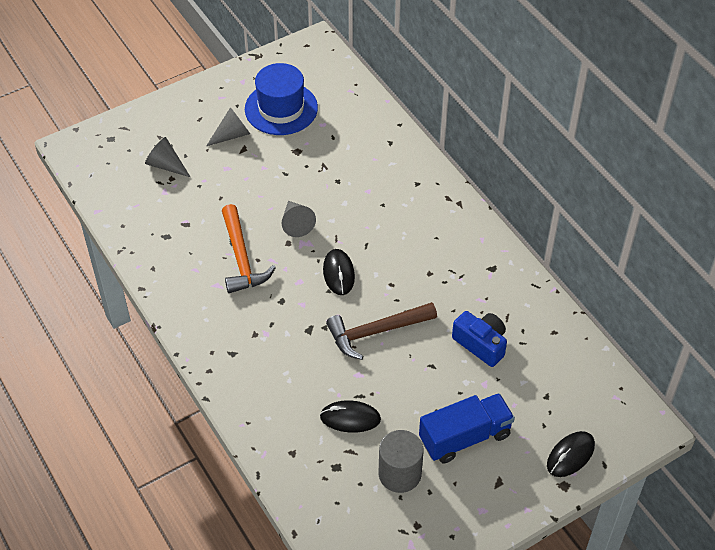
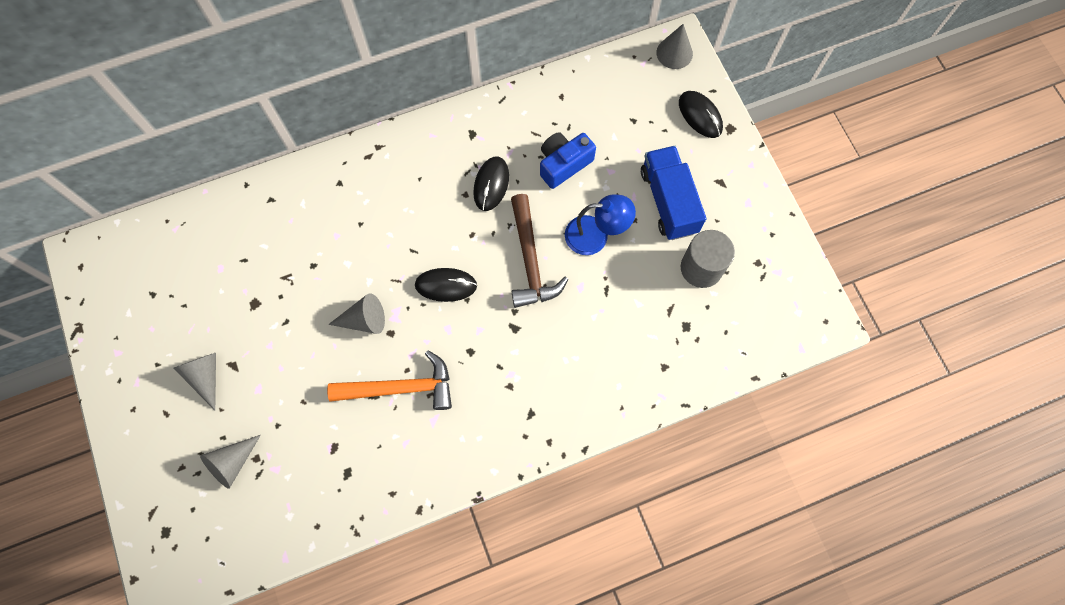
camera: 80 degrees left, 20 degrees up
(281, 108) = (179, 312): blue hat -> none
(350, 418) = (631, 303): black mouse -> black mouse (491, 184)
(413, 380) = (596, 235): none -> blue lamp
(637, 424) = (674, 53): none -> grey cone

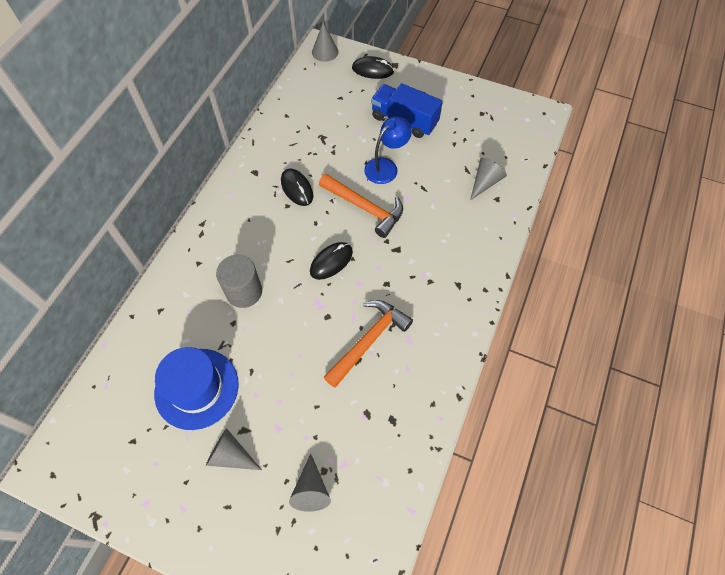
camera: 45 degrees left, 10 degrees down
(233, 296) = (196, 388): none -> blue hat
(364, 320) = (302, 324): grey cone -> grey cone (485, 182)
(530, 260) = (365, 208): brown hammer -> orange hammer
(563, 164) = (327, 146): blue camera -> none
(701, 268) = (458, 137): grey cylinder -> grey cylinder (244, 291)

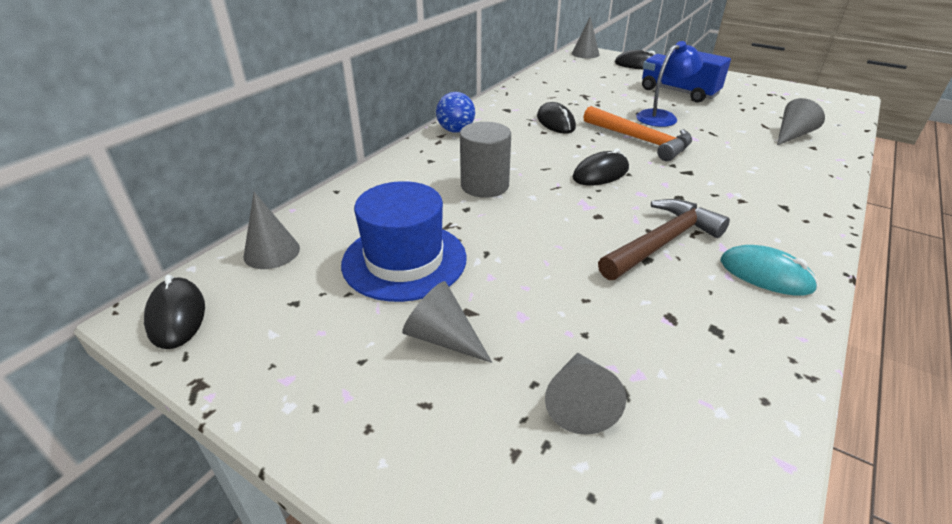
camera: 10 degrees right, 25 degrees down
(60, 466) = (176, 316): none -> black mouse
(103, 395) = (272, 252): none -> grey cone
(214, 214) = (456, 130): none -> blue ball
(369, 340) = (662, 242): orange hammer -> brown hammer
(430, 363) = (765, 275): none -> turquoise mouse

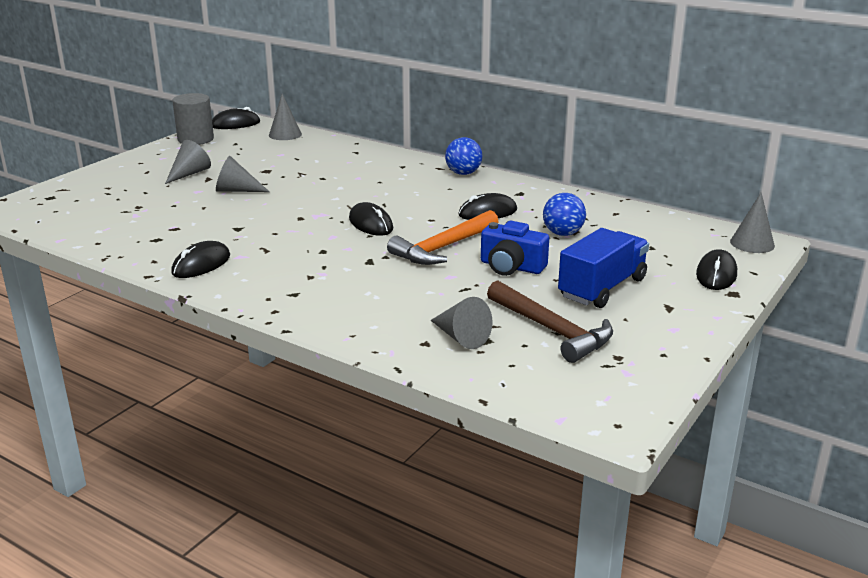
camera: 90 degrees right, 10 degrees down
(404, 260) = (264, 163): blue hat -> none
(484, 185) = (356, 183): grey cylinder -> grey cylinder (195, 139)
(579, 402) = (127, 200): grey cone -> grey cone (236, 190)
(590, 98) = (563, 233): none -> blue ball
(662, 117) = (511, 267): blue lamp -> blue camera
(662, 242) = (256, 235): brown hammer -> brown hammer (552, 330)
(765, 275) = (201, 264): turquoise mouse -> black mouse

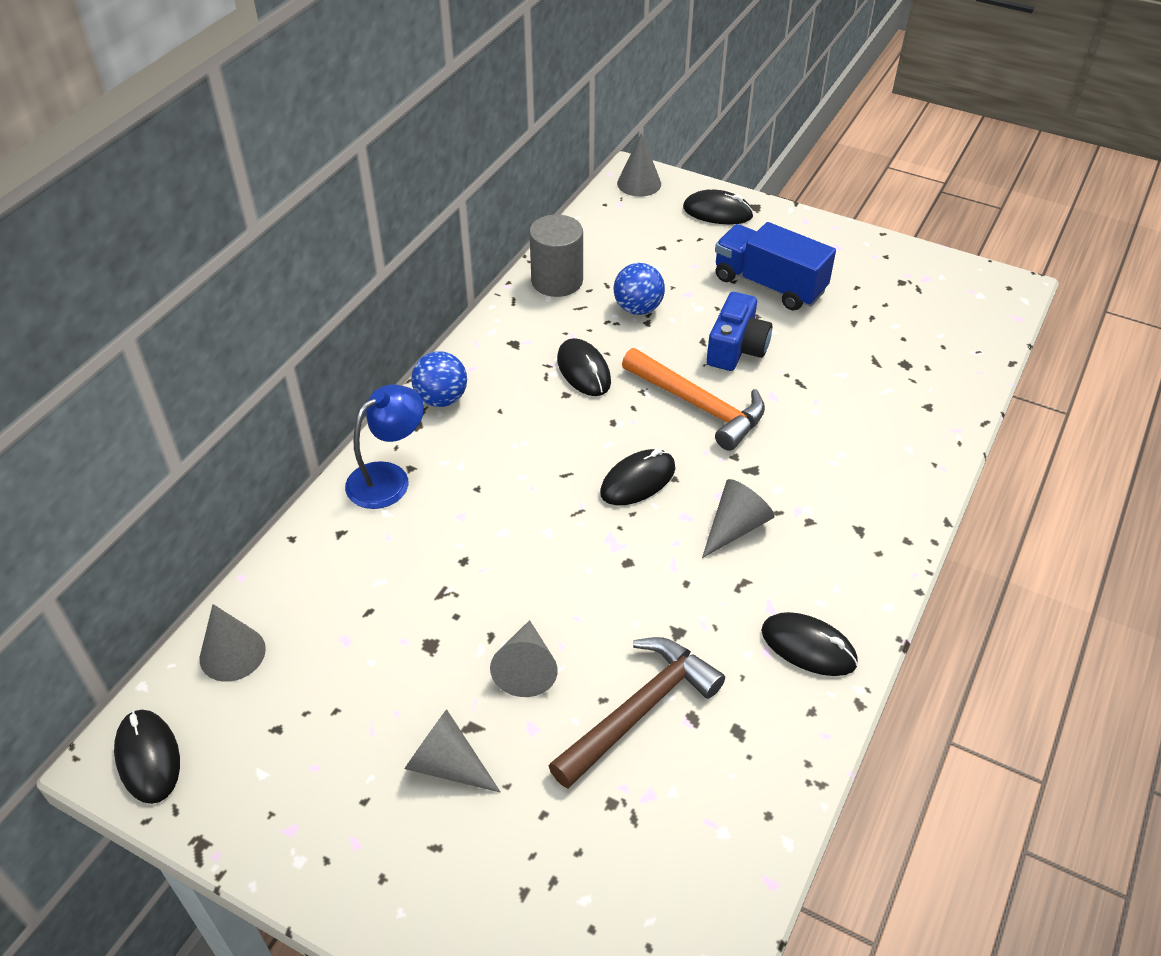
camera: 95 degrees left, 20 degrees up
(195, 139) = (243, 810): grey cylinder -> grey cylinder (557, 281)
(395, 161) = (388, 478): none -> blue lamp
(460, 337) = (907, 381): grey cone -> grey cone (735, 527)
(552, 330) = (869, 320): brown hammer -> brown hammer (639, 710)

